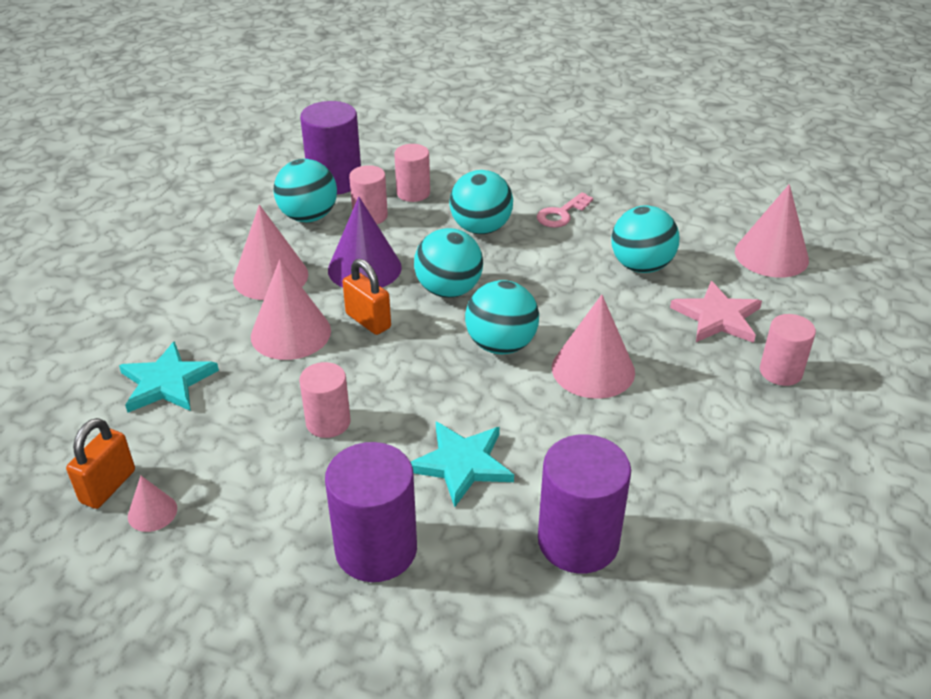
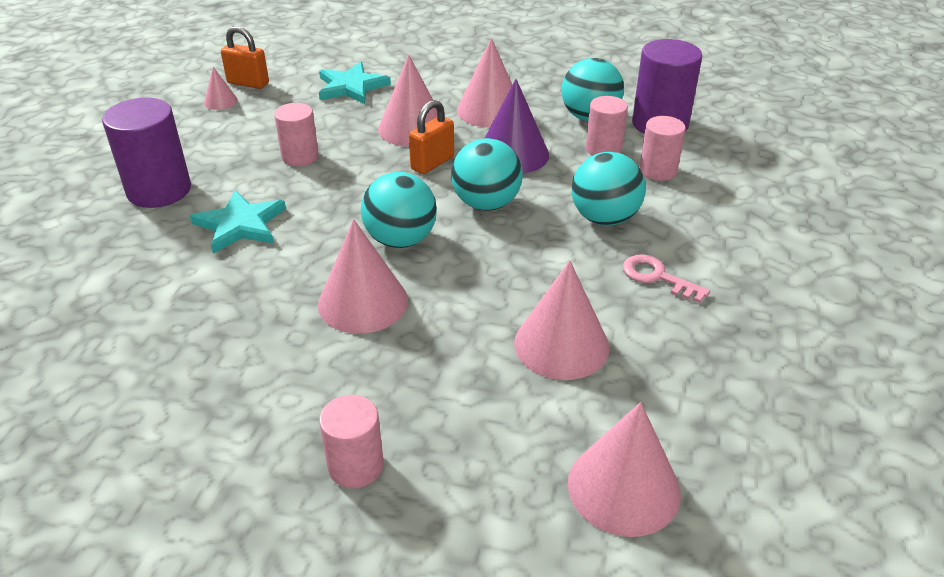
camera: 85 degrees right, 0 degrees up
(578, 541) = (134, 292): purple cylinder -> none
(641, 266) = (561, 345): turquoise ball -> pink cone
(717, 317) = (464, 412): pink star -> none

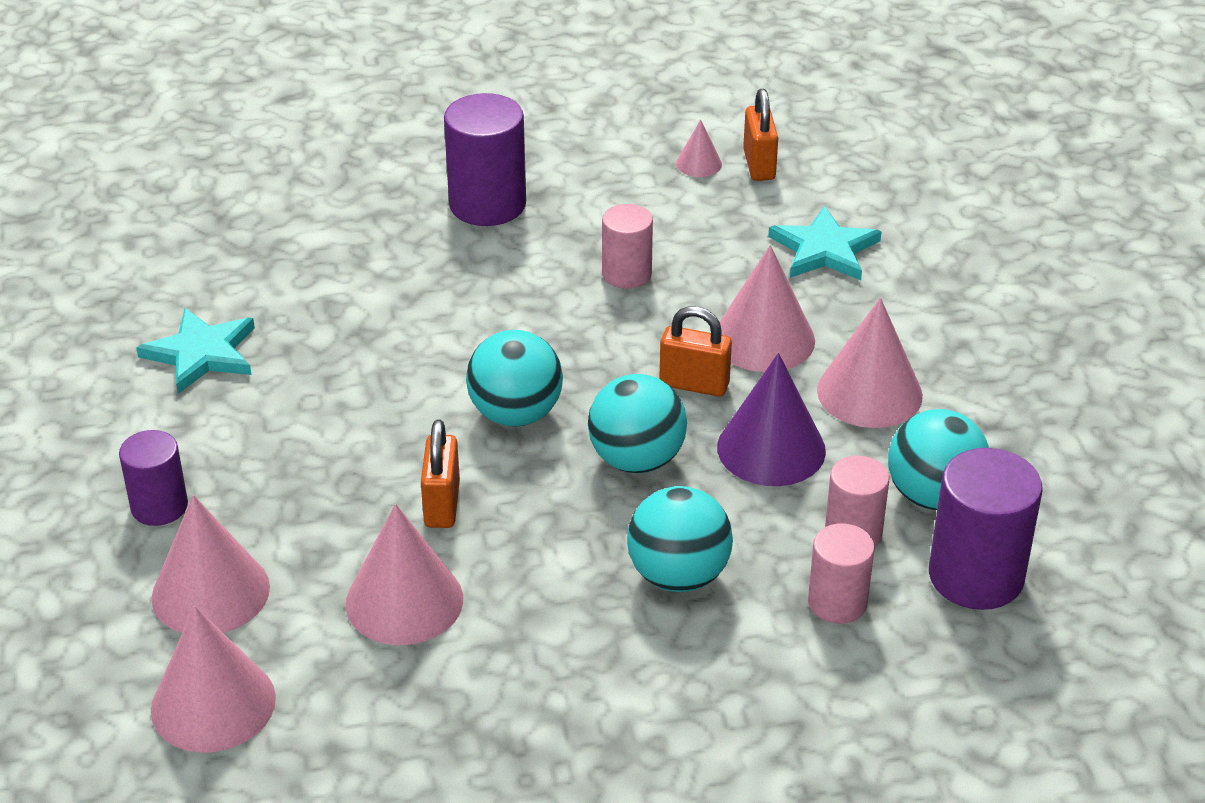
camera: 65 degrees right, 0 degrees up
(240, 225) = (465, 286): turquoise star -> turquoise star (201, 353)
(356, 466) = (159, 506): pink cylinder -> purple cylinder
(363, 302) = (389, 425): pink cone -> pink cone (210, 592)
(470, 299) = (442, 504): none -> orange padlock
(657, 277) = (580, 656): pink key -> none

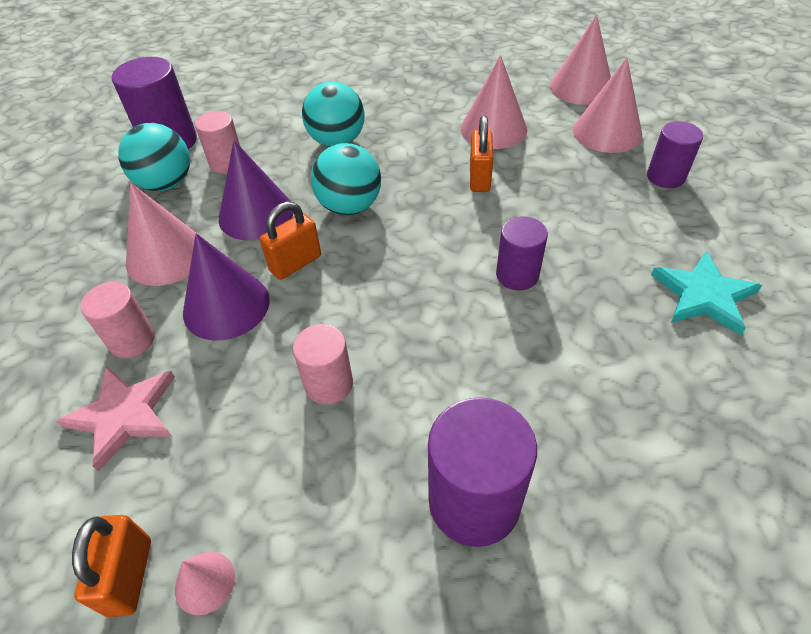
camera: 175 degrees left, 10 degrees up
(413, 373) = (517, 275): none -> purple cylinder
(515, 414) = (433, 240): turquoise ball -> none
(694, 384) = (295, 263): orange padlock -> orange padlock turned 60 degrees counterclockwise
(763, 339) = (226, 306): pink cone -> purple cone
(824, 249) = (124, 415): turquoise star -> pink star
(837, 602) = (253, 129): pink cylinder -> pink cylinder (132, 340)

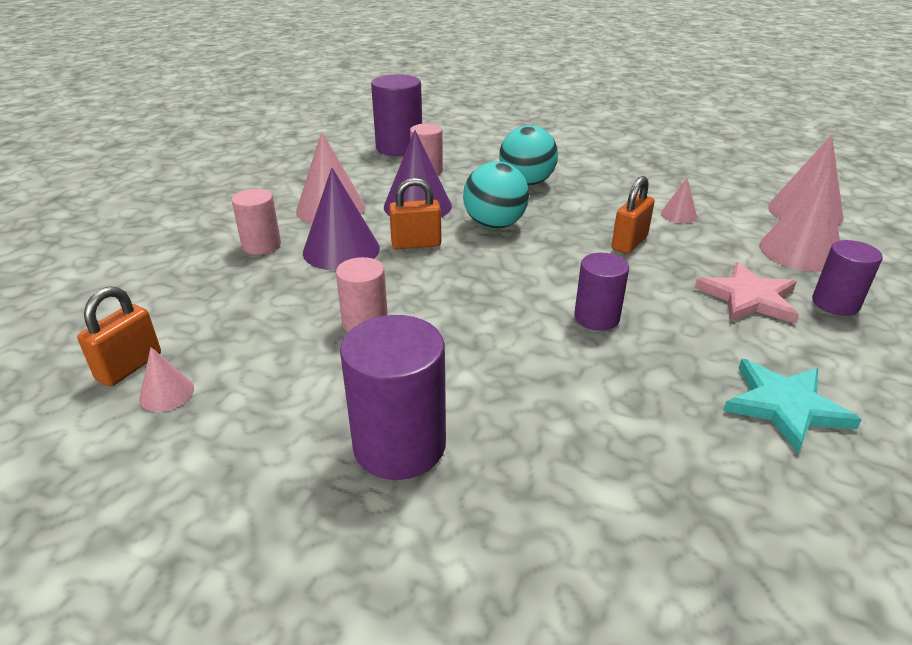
camera: 30 degrees right, 15 degrees down
(124, 415) = (215, 282): pink star -> pink star (748, 298)
(166, 184) = (372, 169): turquoise ball -> none
(493, 129) = (678, 215): pink cone -> pink cone, size x0.50

